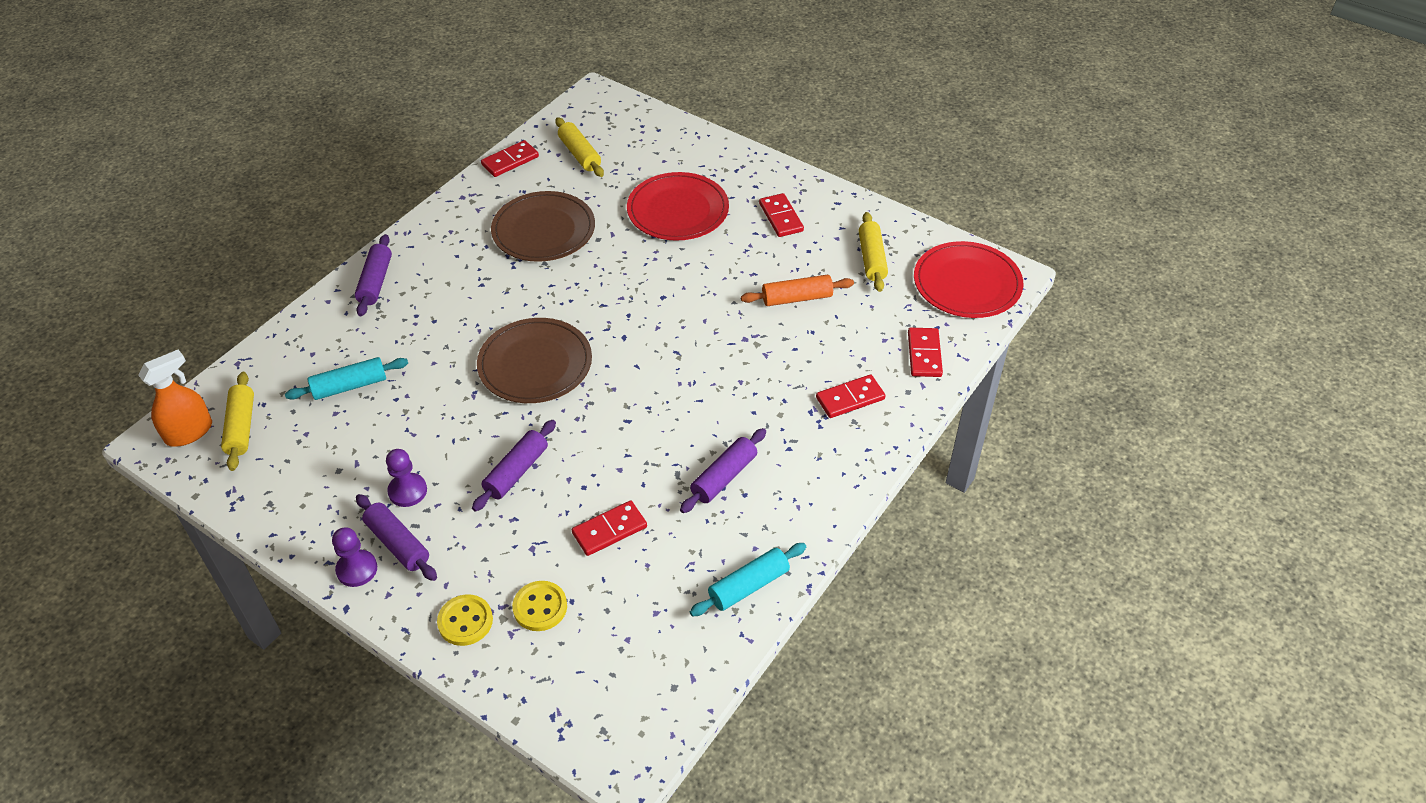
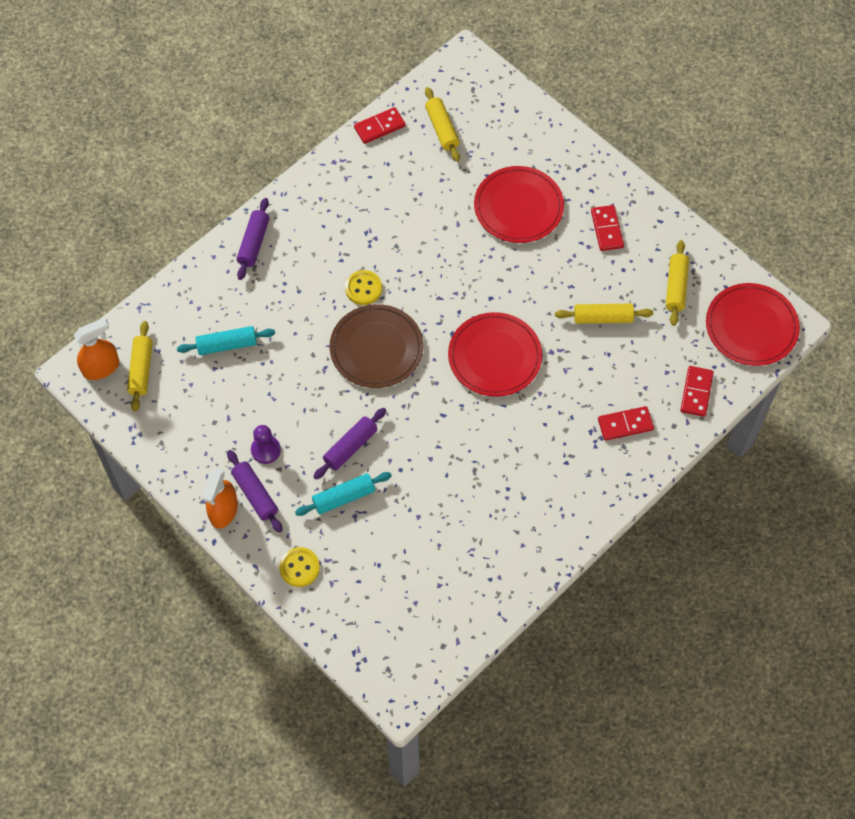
camera: 10 degrees right, 15 degrees up
(357, 569) = (223, 511): purple pawn -> orange spray bottle
(540, 607) = (355, 566): yellow button -> yellow button (363, 288)
(543, 230) = (399, 210): brown plate -> none
(609, 530) = (415, 511): red domino -> none
(679, 352) = (494, 356): none -> red plate
(724, 477) = (510, 479): purple rolling pin -> none
(748, 586) = (512, 576): turquoise rolling pin -> turquoise rolling pin (344, 497)
(797, 298) = (603, 318): orange rolling pin -> yellow rolling pin

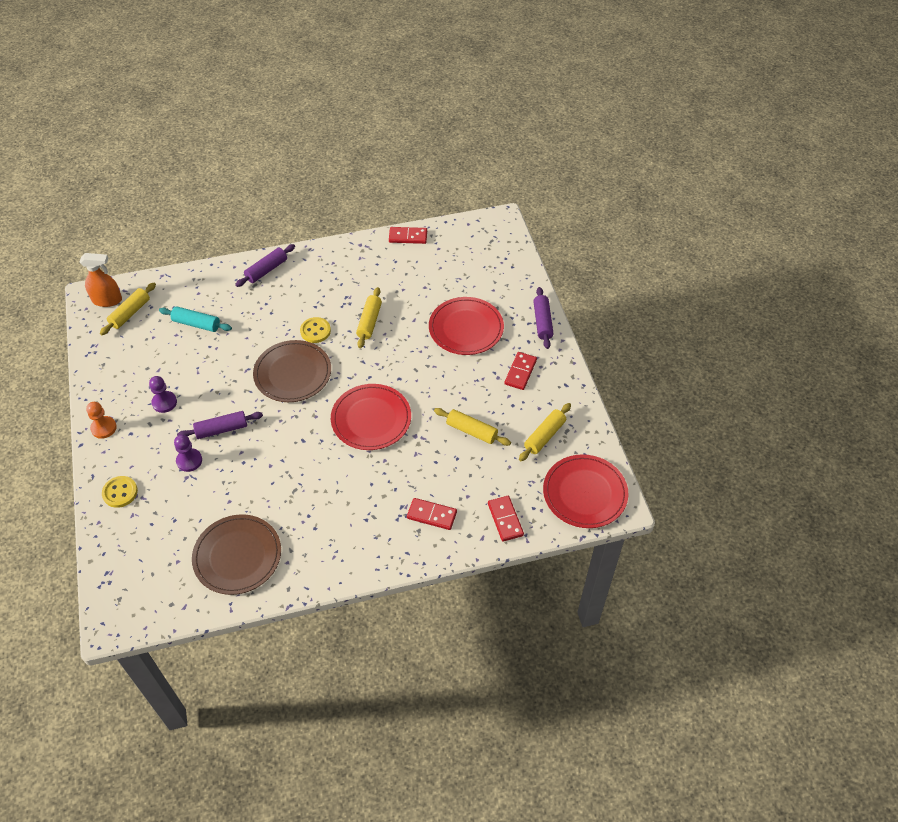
camera: 30 degrees right, 10 degrees down
(223, 511) = (103, 428): orange spray bottle -> orange pawn
(255, 494) = (133, 428): purple rolling pin -> purple rolling pin (542, 322)
(344, 497) = (189, 461): turquoise rolling pin -> purple pawn
(442, 129) = (450, 256): yellow rolling pin -> yellow rolling pin (369, 322)
(470, 565) = (237, 556): none -> brown plate
(696, 392) = (505, 519): red domino -> red domino turned 60 degrees counterclockwise

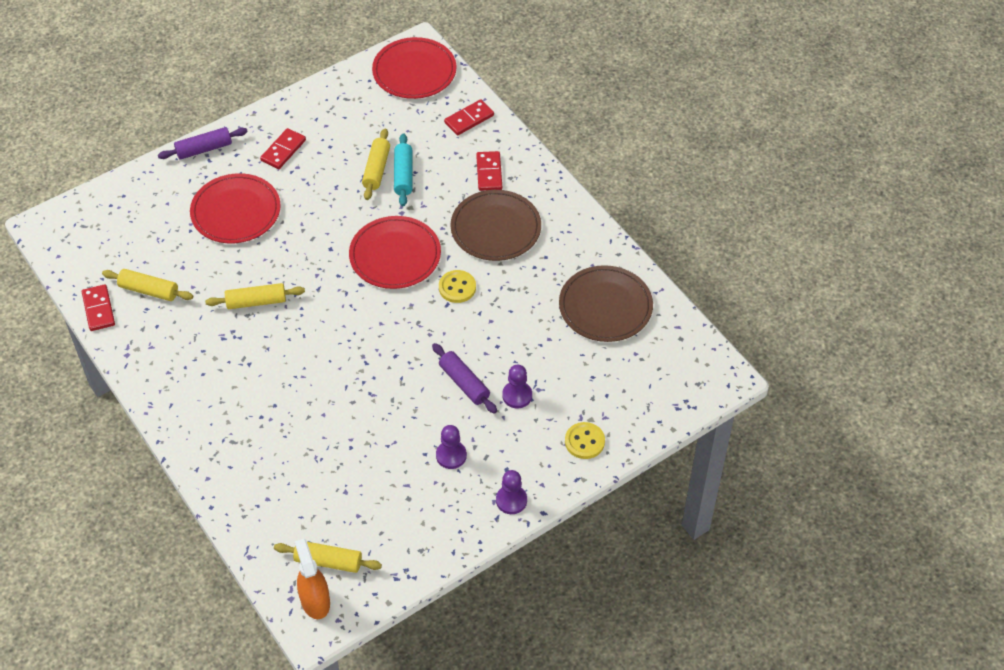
camera: 110 degrees left, 0 degrees up
(103, 428) = (511, 500): orange pawn -> purple pawn
(196, 324) = (320, 477): turquoise rolling pin -> turquoise rolling pin (403, 175)
(266, 270) = (203, 438): purple rolling pin -> none
(292, 373) = (360, 347): brown plate -> brown plate (495, 228)
(315, 331) = (288, 349): yellow button -> yellow button (457, 287)
(520, 372) = (283, 150): red domino -> red domino turned 60 degrees counterclockwise
(544, 436) = (359, 113): yellow rolling pin -> yellow rolling pin (149, 290)

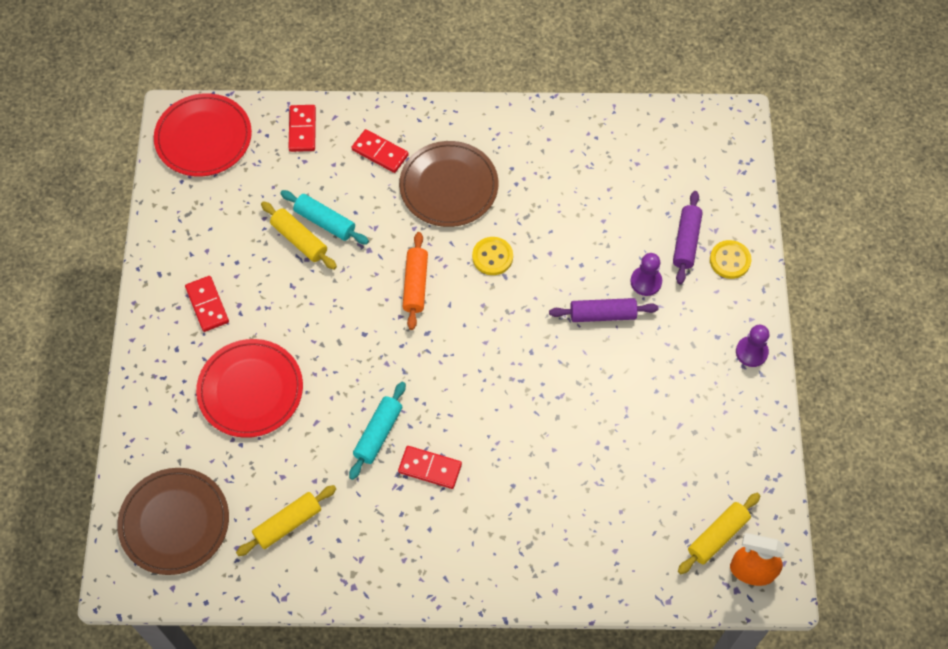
camera: 55 degrees left, 10 degrees up
(99, 309) = (275, 584): red domino -> red domino (430, 468)
(204, 149) = (144, 374): purple rolling pin -> purple rolling pin (686, 241)
(256, 302) = (378, 433): yellow rolling pin -> turquoise rolling pin
(395, 255) = (415, 284): red plate -> orange rolling pin
(451, 455) = (673, 371): purple pawn -> none
(605, 306) = (601, 157): brown plate -> brown plate (174, 522)

